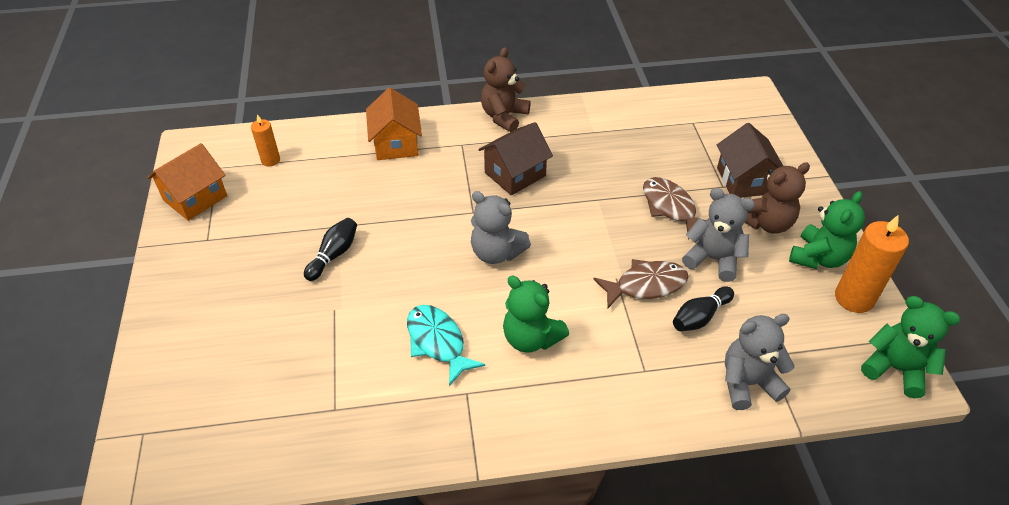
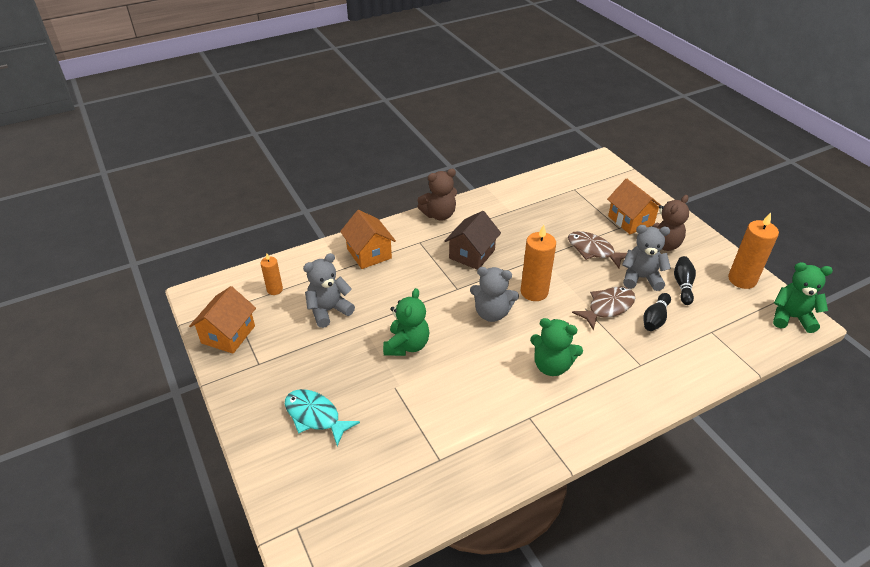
camera: 20 degrees left, 5 degrees down
(334, 255) = (370, 347): black bowling pin -> black bowling pin (683, 285)
(438, 342) = (487, 388): turquoise fish -> turquoise fish (315, 416)
(504, 116) = (439, 215): brown teddy bear -> brown teddy bear turned 120 degrees counterclockwise
(563, 240) = (534, 292): none -> orange candle
(744, 180) = (630, 220): brown house -> orange house
(747, 383) = (710, 353): grey teddy bear -> grey teddy bear (329, 310)
(818, 258) = (706, 259): green teddy bear -> green teddy bear (407, 345)

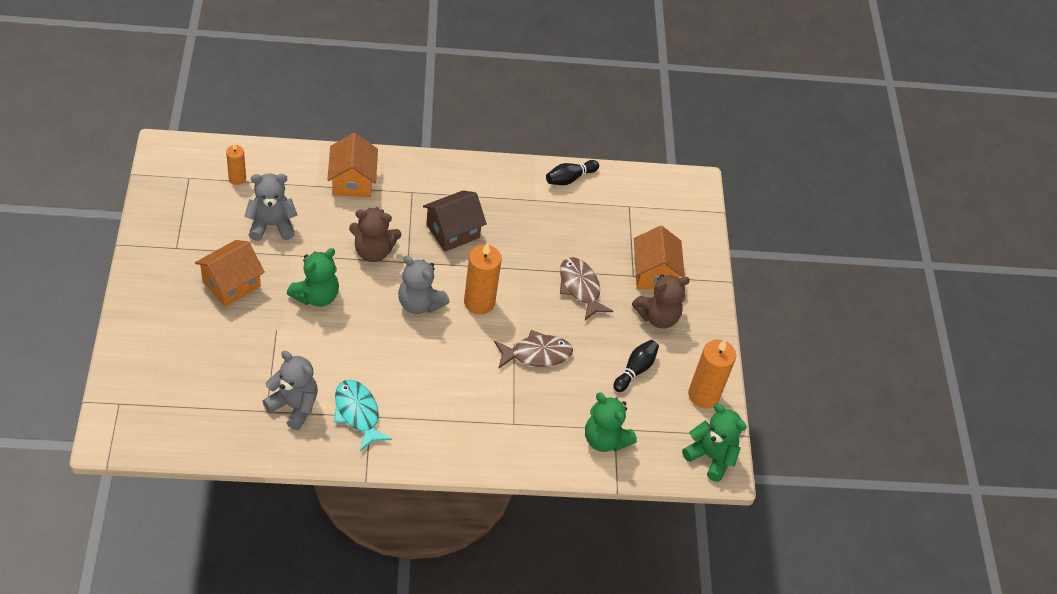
camera: 20 degrees right, 10 degrees up
(228, 334) = (168, 205): orange house -> orange house (231, 283)
(315, 416) = (192, 321): turquoise fish -> turquoise fish (358, 413)
(439, 215) = (457, 169): brown teddy bear -> brown teddy bear (373, 251)
(551, 366) = (431, 382): green teddy bear -> green teddy bear (605, 439)
(641, 278) = (600, 341): grey teddy bear -> grey teddy bear (294, 406)
(655, 319) = (572, 388): black bowling pin -> black bowling pin (570, 178)

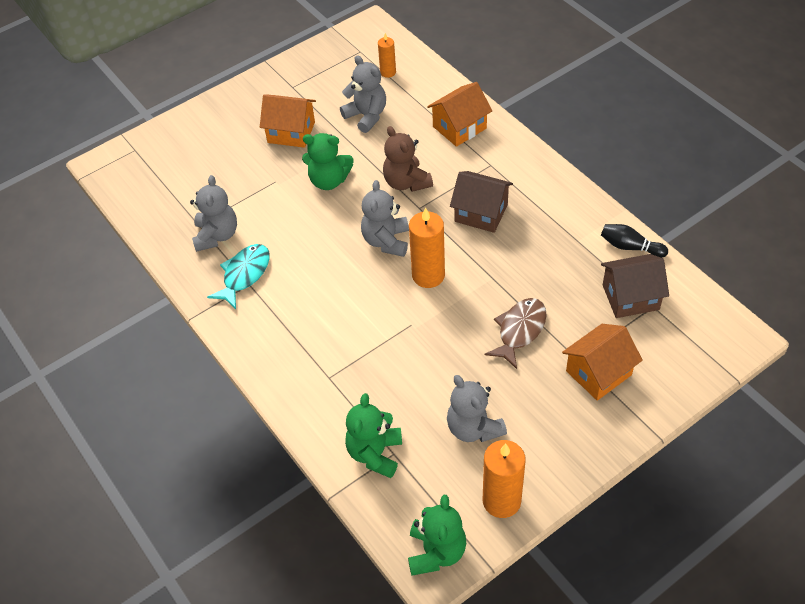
camera: 65 degrees right, 0 degrees up
(536, 354) = (416, 346): brown fish -> none
(611, 211) = (630, 297): none -> brown house
(635, 370) = (473, 428): black bowling pin -> grey teddy bear
(658, 317) = (552, 407): brown teddy bear -> none

